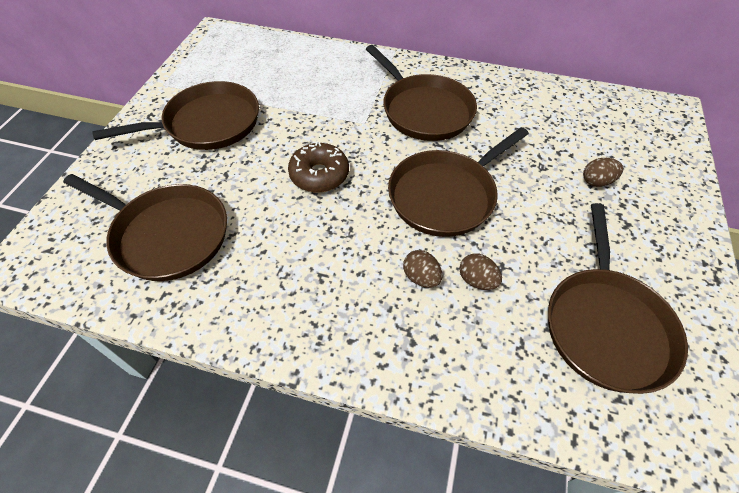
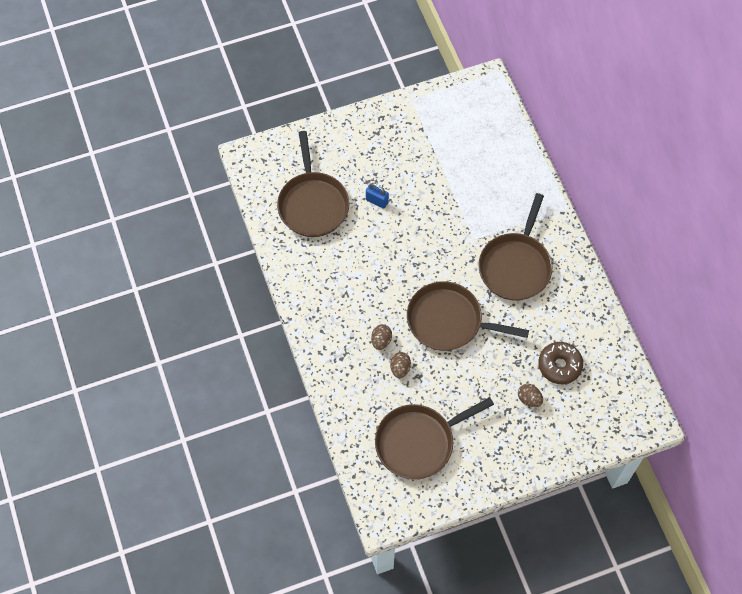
camera: 55 degrees right, 10 degrees up
(208, 123) = (401, 154): brown pan -> none
(235, 173) = (377, 201): none -> blue padlock
(319, 175) = (410, 245): brown donut -> brown donut (559, 365)

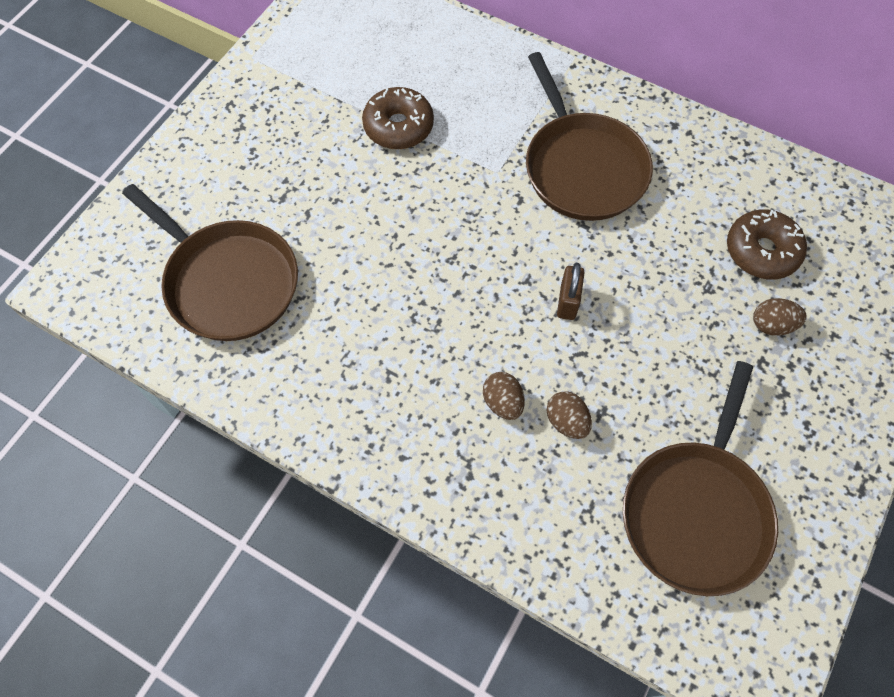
camera: 40 degrees left, 0 degrees up
(377, 201) = (319, 213): blue padlock -> none
(448, 321) = (567, 302): brown pan -> brown padlock
(449, 184) = (398, 126): none -> brown donut

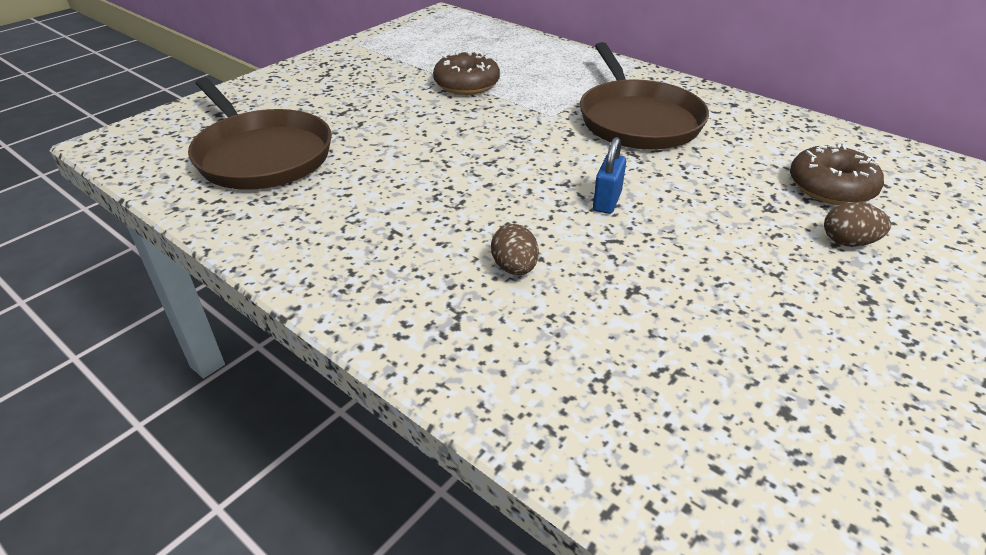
camera: 10 degrees right, 25 degrees down
(566, 421) = (588, 292): brown egg -> none
(567, 302) = (607, 201): brown padlock -> blue padlock
(696, 511) = (753, 400): brown pan -> none

